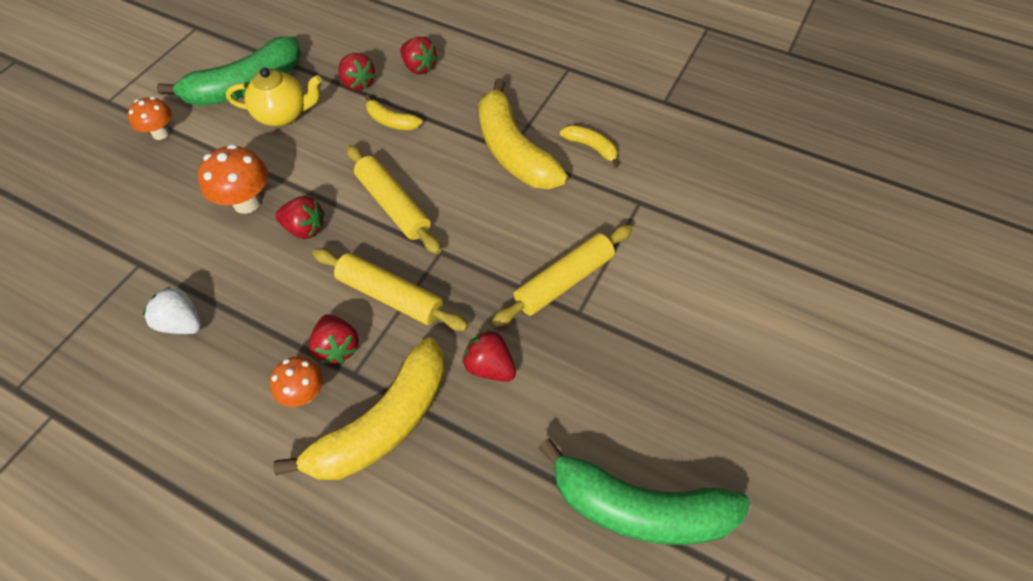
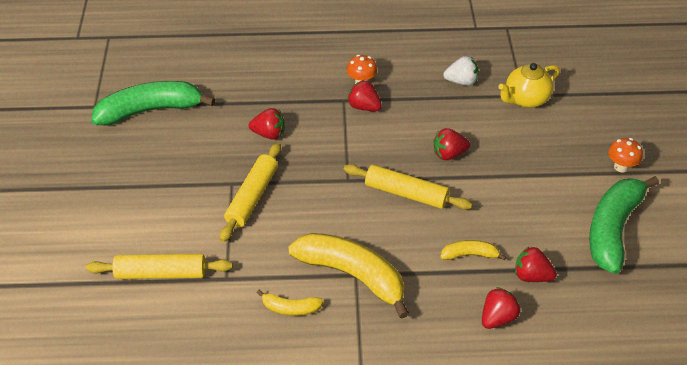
camera: 150 degrees right, 10 degrees down
(247, 202) = (504, 152): orange mushroom -> none
(283, 115) = (556, 221): yellow teapot -> yellow teapot (525, 99)
(384, 423) = (308, 88): yellow banana -> none
(390, 296) = (357, 142): yellow rolling pin -> yellow rolling pin (161, 273)
(419, 67) = (497, 318): red strawberry -> red strawberry turned 120 degrees clockwise

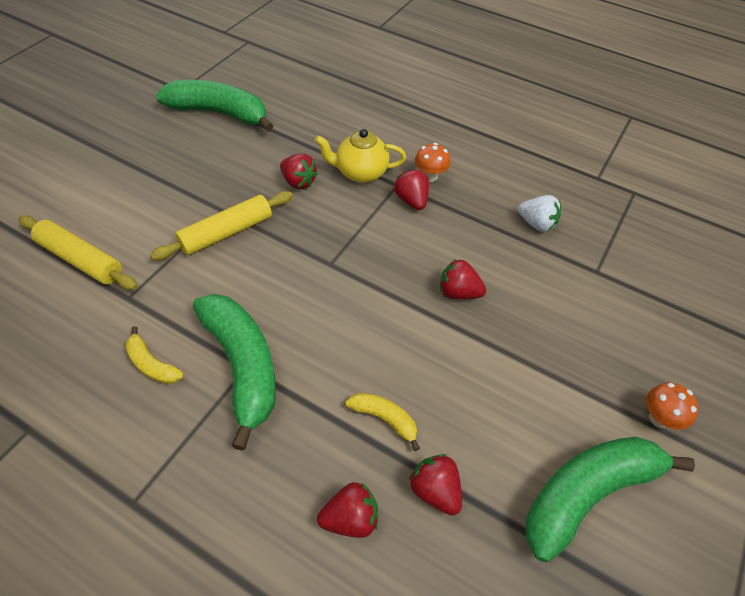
camera: 30 degrees right, 5 degrees up
(352, 275) = (242, 366): yellow banana -> green banana
(406, 193) = (376, 310): yellow rolling pin -> none
(525, 99) = (596, 277): yellow teapot -> yellow teapot (360, 173)

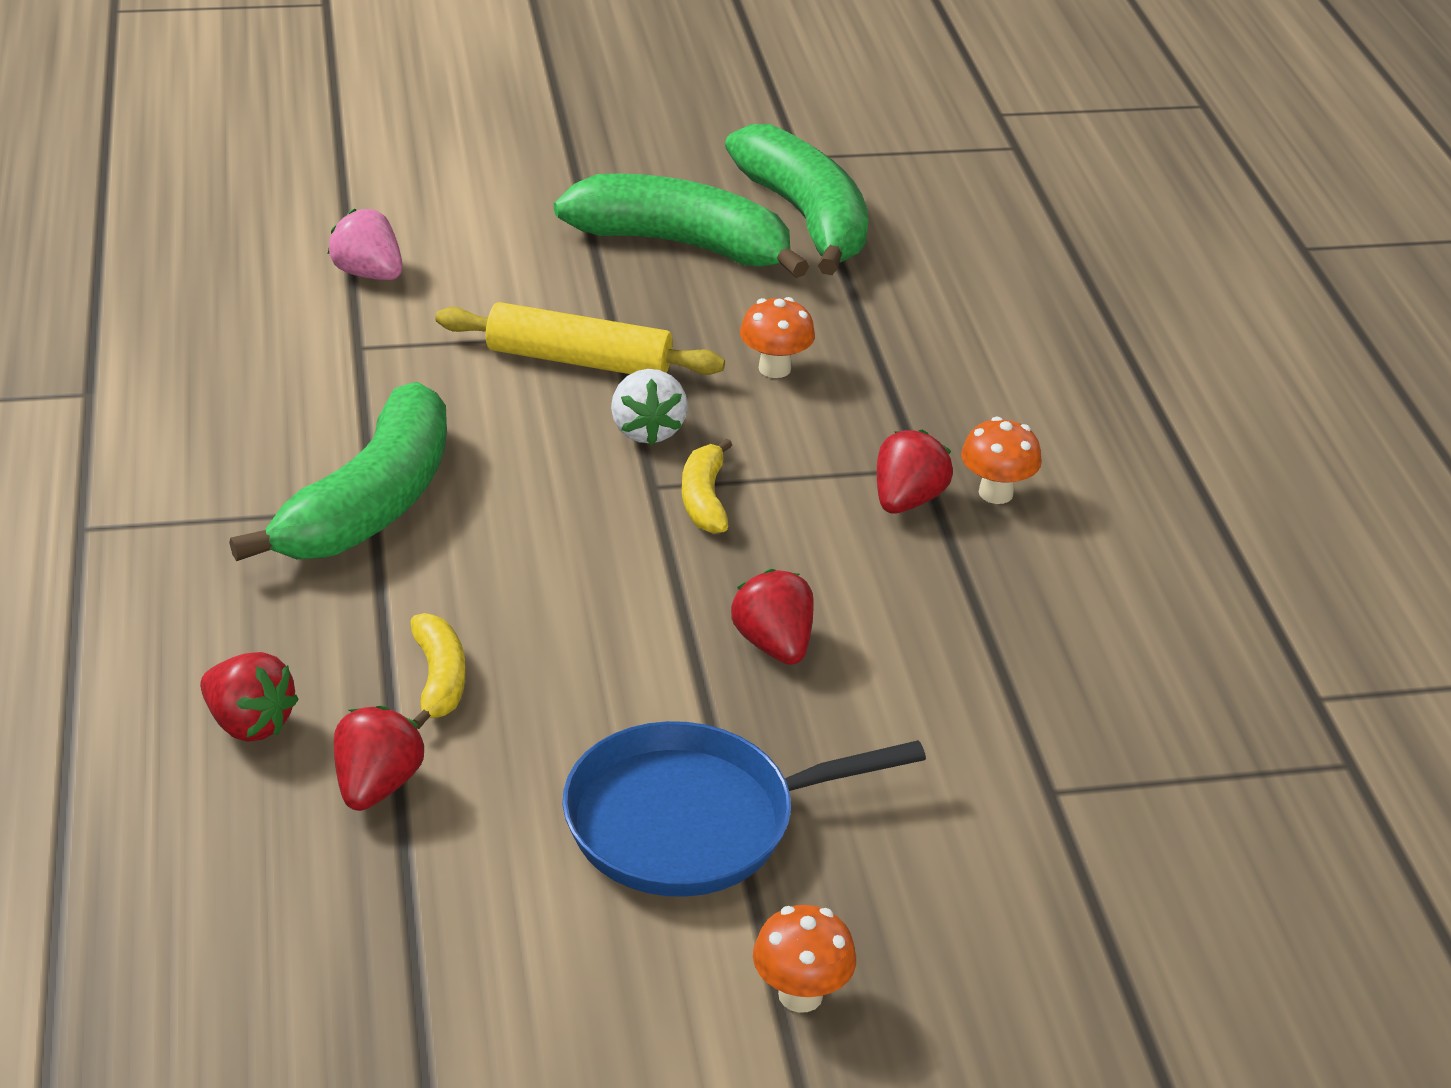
camera: 50 degrees right, 15 degrees down
(80, 260) = (368, 274): yellow rolling pin -> pink strawberry
(152, 364) = (282, 428): yellow banana -> yellow banana (704, 499)
(298, 182) = (774, 368): red strawberry -> orange mushroom
(360, 173) = (889, 417): yellow teapot -> none
(536, 224) = (1064, 667): white strawberry -> white strawberry (647, 430)
(540, 388) = (691, 822): none -> blue pan
(587, 493) = (548, 956): green banana -> green banana (682, 244)

